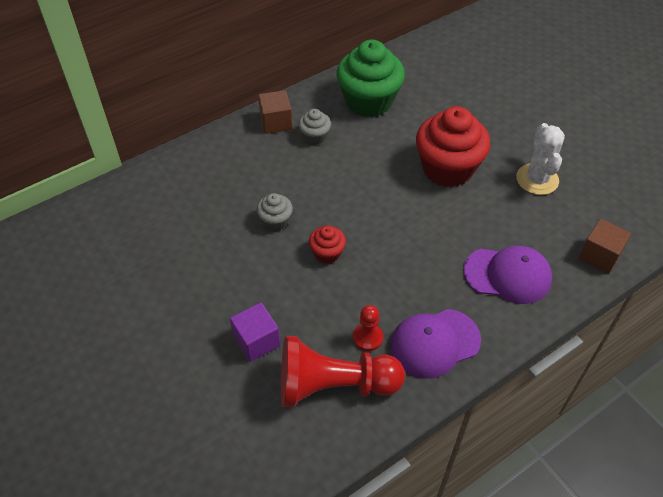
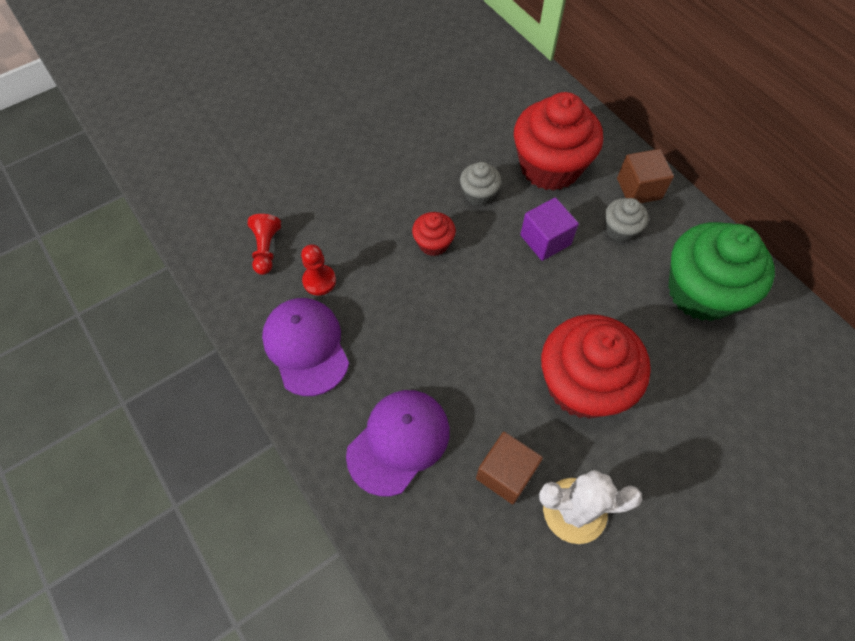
camera: 90 degrees right, 10 degrees up
(249, 173) = (550, 167): none -> red cupcake
(256, 341) = (324, 185): purple cube -> purple cube (545, 240)
(333, 385) = (266, 249): red pawn -> red pawn, size x0.47
(507, 275) = (399, 442): purple cap -> purple cap turned 150 degrees counterclockwise
(599, 256) = (430, 578): brown cube -> brown cube (506, 473)

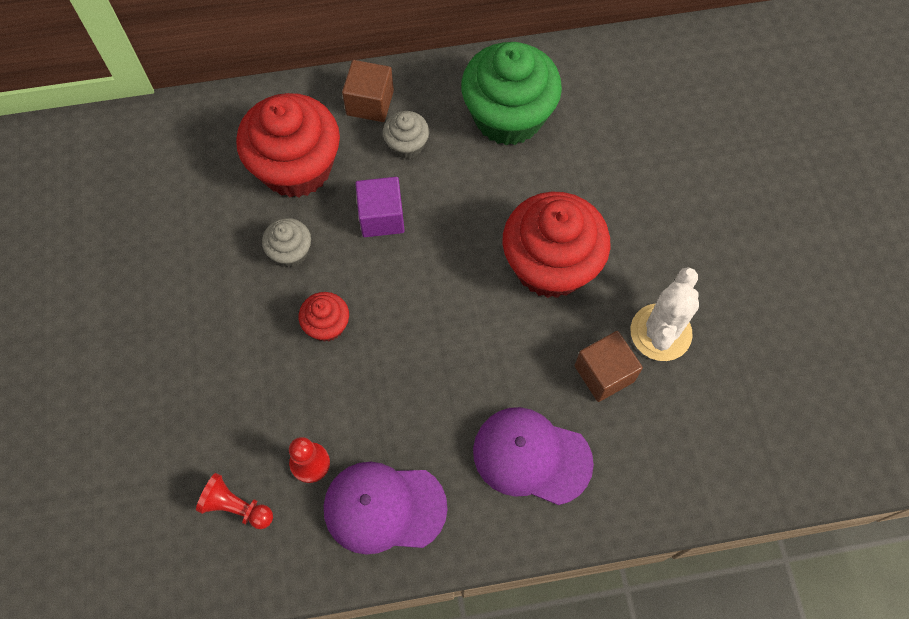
camera: 65 degrees left, 5 degrees up
(399, 442) = (531, 456): purple cap -> purple cap turned 45 degrees counterclockwise

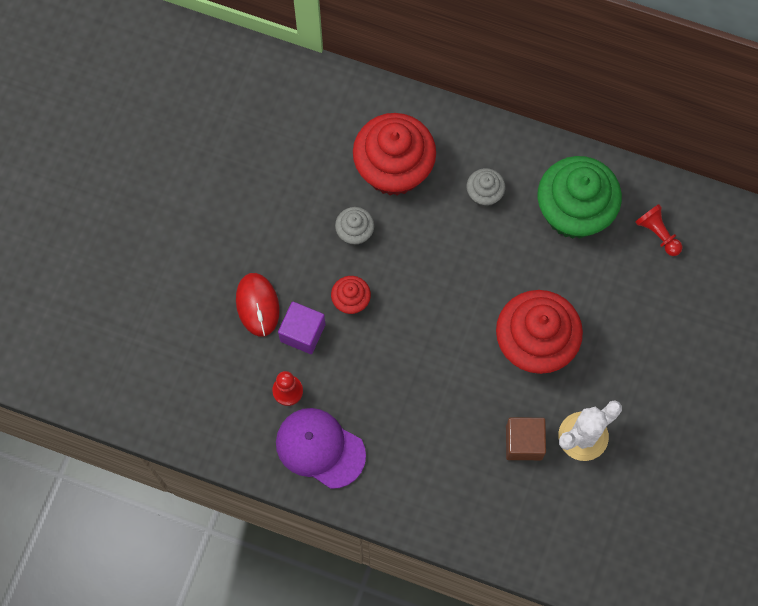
camera: 30 degrees right, 5 degrees up
(222, 386) = (257, 305): none -> red mouse
(236, 507) = (224, 393): red pawn -> red pawn (657, 233)
(370, 103) = (476, 145): brown cube -> none
(381, 217) = (434, 241): purple cube -> purple cube (302, 332)
(531, 456) = (438, 470): purple cap -> none

